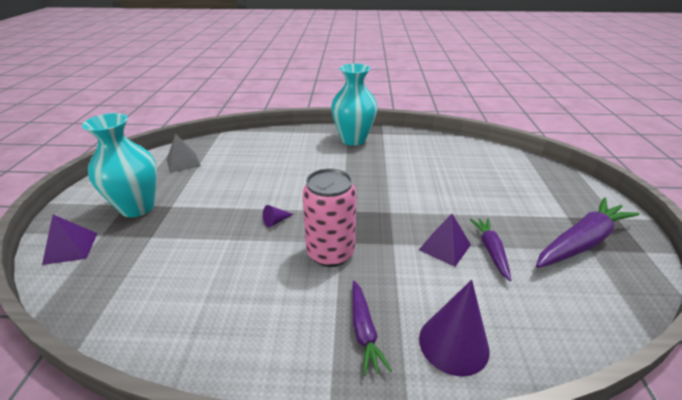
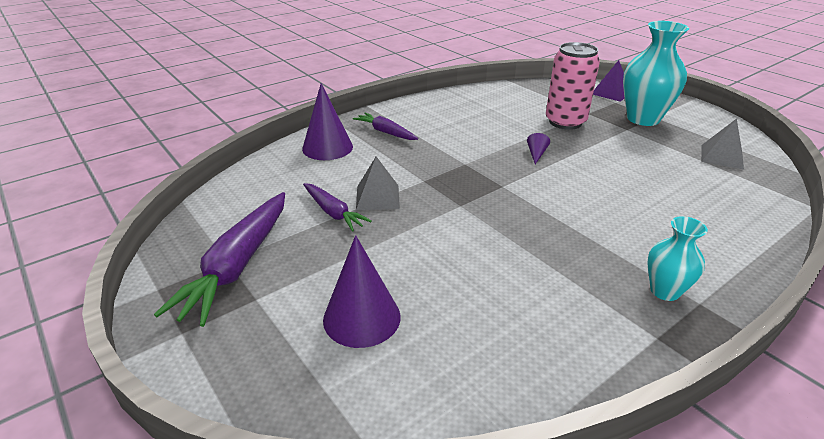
camera: 140 degrees right, 0 degrees up
(330, 253) = (460, 154): pink can -> pink can (565, 122)
(353, 139) = (664, 291): turquoise vase -> turquoise vase, size x0.56
(444, 247) = (377, 197): purple pyramid -> grey pyramid
(505, 184) = (362, 318): none -> purple cone

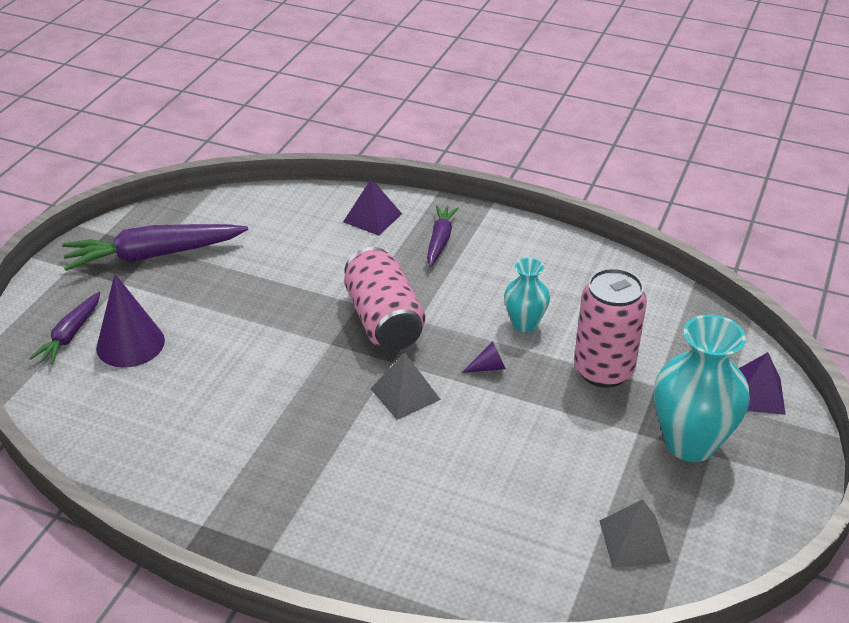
camera: 60 degrees right, 5 degrees up
(327, 147) = (372, 217): purple cone -> purple pyramid
(333, 212) = (259, 271): purple carrot -> purple carrot (70, 335)
(377, 197) = (305, 286): grey pyramid -> grey pyramid (405, 394)
(453, 176) = (384, 320): none -> pink can
(664, 291) = (275, 520): turquoise vase -> turquoise vase (524, 323)

